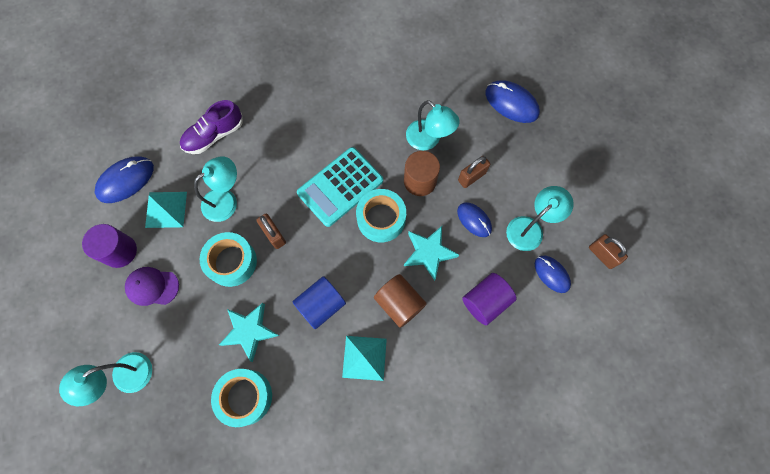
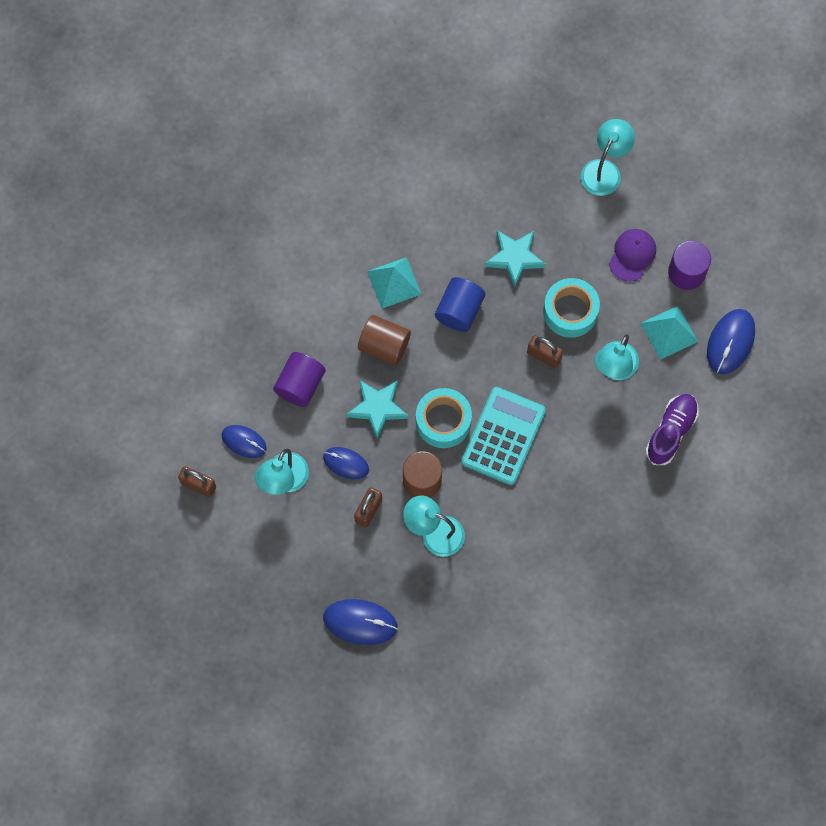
camera: 155 degrees right, 0 degrees up
(152, 287) = (632, 255): purple cap -> purple cap turned 45 degrees counterclockwise
(245, 397) = (486, 203): turquoise tape -> none

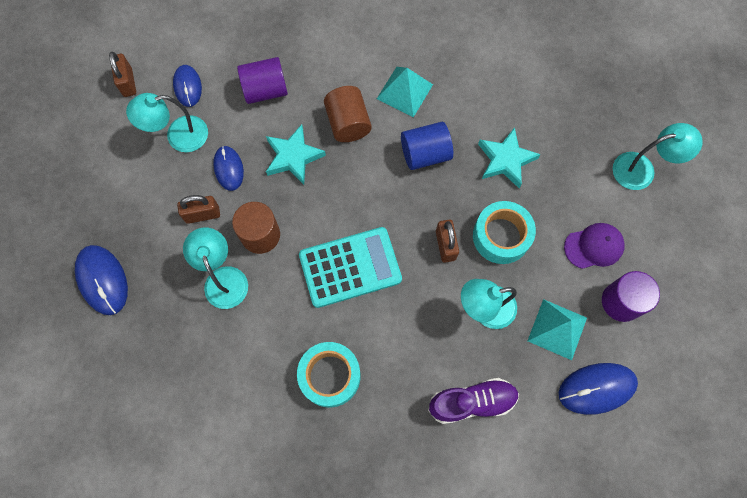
camera: 50 degrees right, 0 degrees up
(443, 421) = (323, 212): turquoise tape -> turquoise tape (330, 376)

